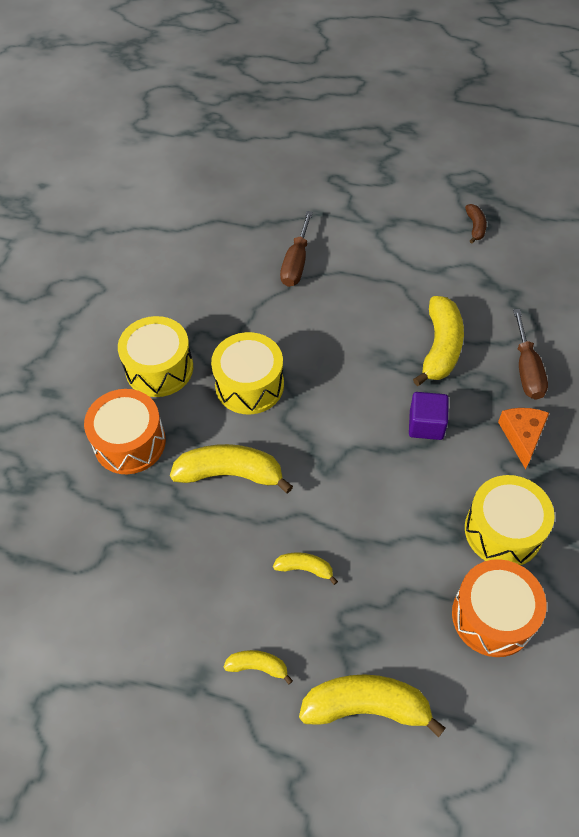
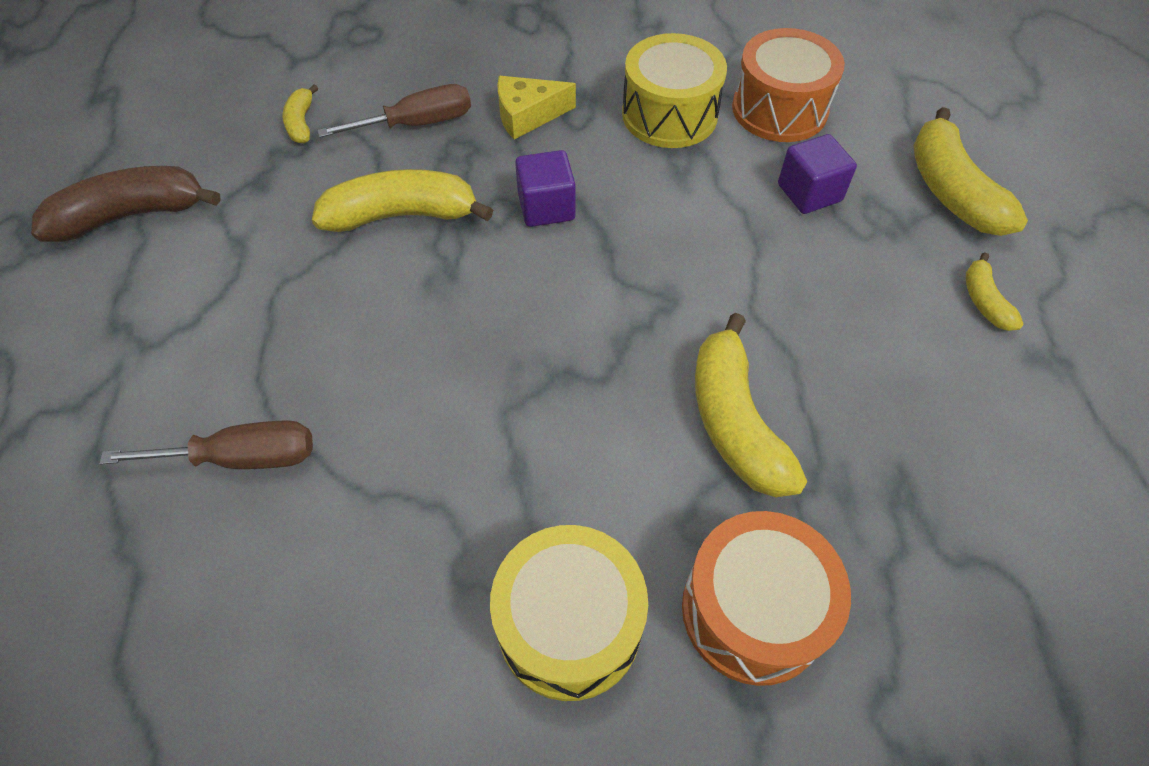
camera: 110 degrees left, 0 degrees up
(249, 385) = (554, 449): yellow drum -> none
(305, 568) = (829, 287): yellow banana -> yellow banana (301, 123)
(393, 596) = (809, 193): none -> purple cube
(475, 227) = (132, 215): brown banana -> brown banana, size x1.97
(522, 436) = (528, 115): orange cheese -> yellow cheese

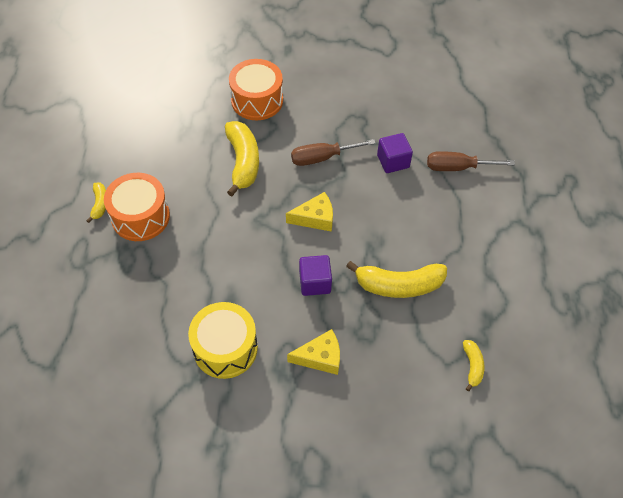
camera: 175 degrees left, 0 degrees up
(132, 215) = (557, 301): brown banana -> none
(417, 124) = (394, 357): brown screwdriver -> brown screwdriver (322, 158)
(558, 314) = (315, 218): none -> yellow cheese
(569, 625) = (324, 102): yellow drum -> none
(779, 109) = (150, 346): orange drum -> orange drum (140, 217)
(809, 193) = (159, 277): purple cube -> purple cube (393, 161)
(951, 191) = (76, 270): yellow banana -> none

